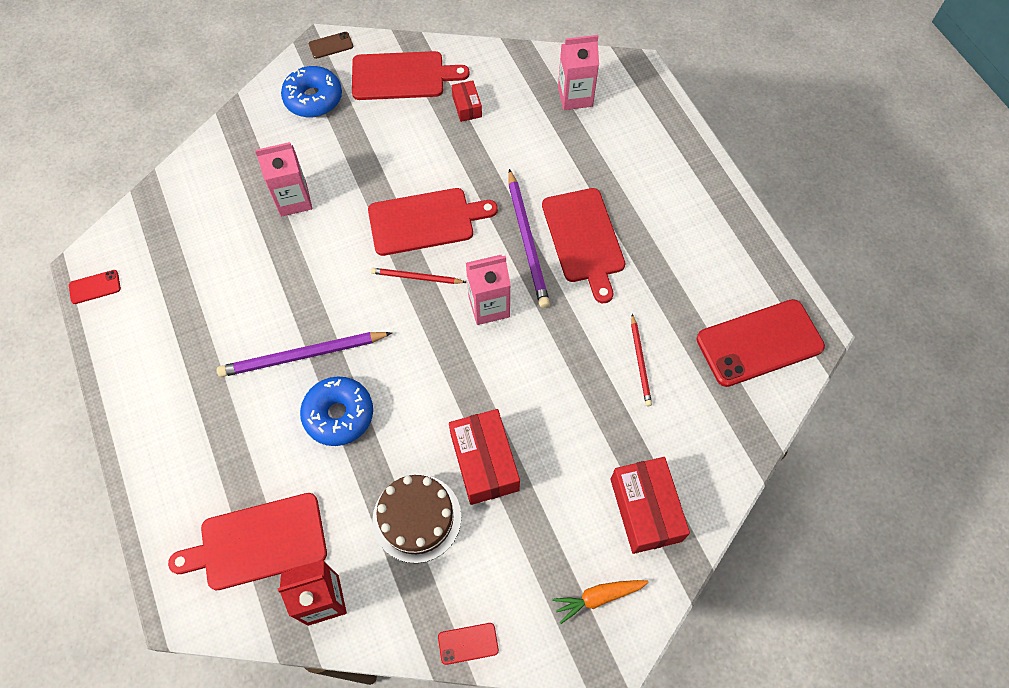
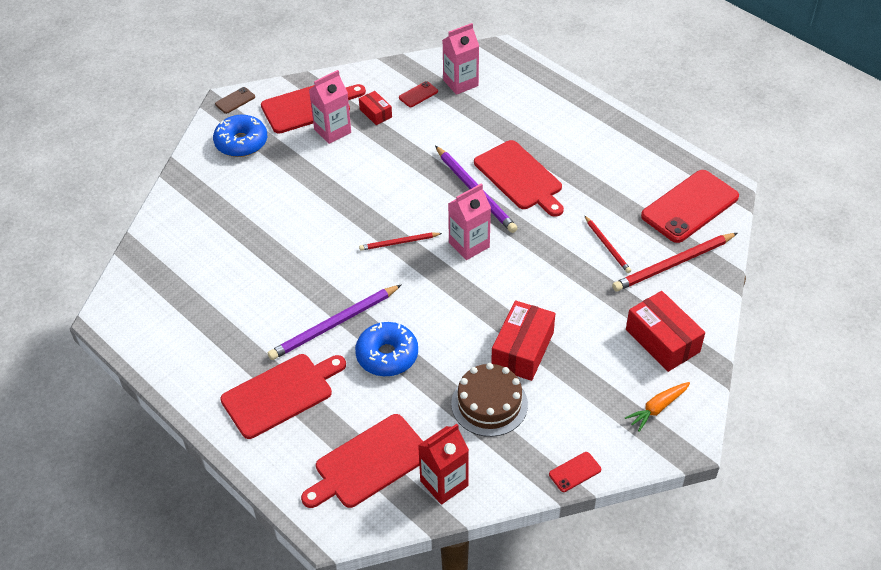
camera: 20 degrees left, 15 degrees down
(95, 287) = (123, 331): red phone -> red phone (418, 94)
(293, 200) = (264, 219): pink carton -> pink carton (332, 131)
(425, 221) = (385, 202): red cutting board -> red cutting board (281, 394)
(484, 462) = (522, 350): red box -> red box turned 60 degrees clockwise
(704, 413) = (673, 264): none -> red pencil

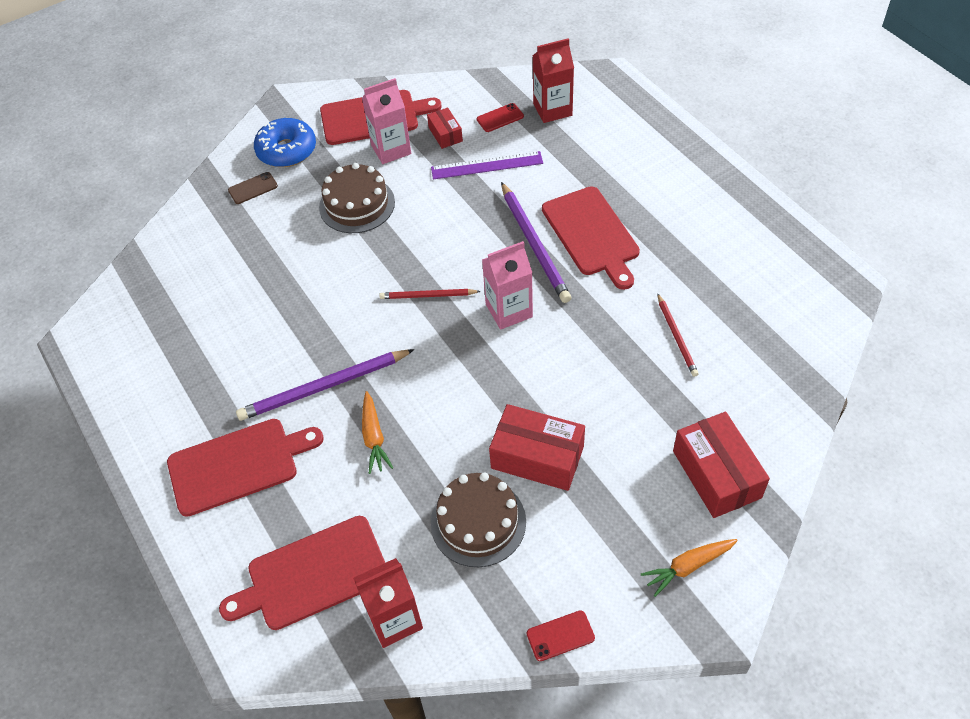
camera: 15 degrees right, 5 degrees up
(235, 100) = (295, 101): brown phone -> brown phone (253, 188)
(317, 179) = (357, 204): none -> brown cake
(387, 355) = (374, 437): blue donut -> orange carrot
(418, 134) = (487, 165): none -> purple ruler
(460, 83) = (552, 109): pink carton -> red carton
(522, 350) = (537, 457): red box -> red box turned 75 degrees clockwise
(673, 264) = (754, 373): red pencil -> none
(689, 206) = (793, 300): red phone -> none

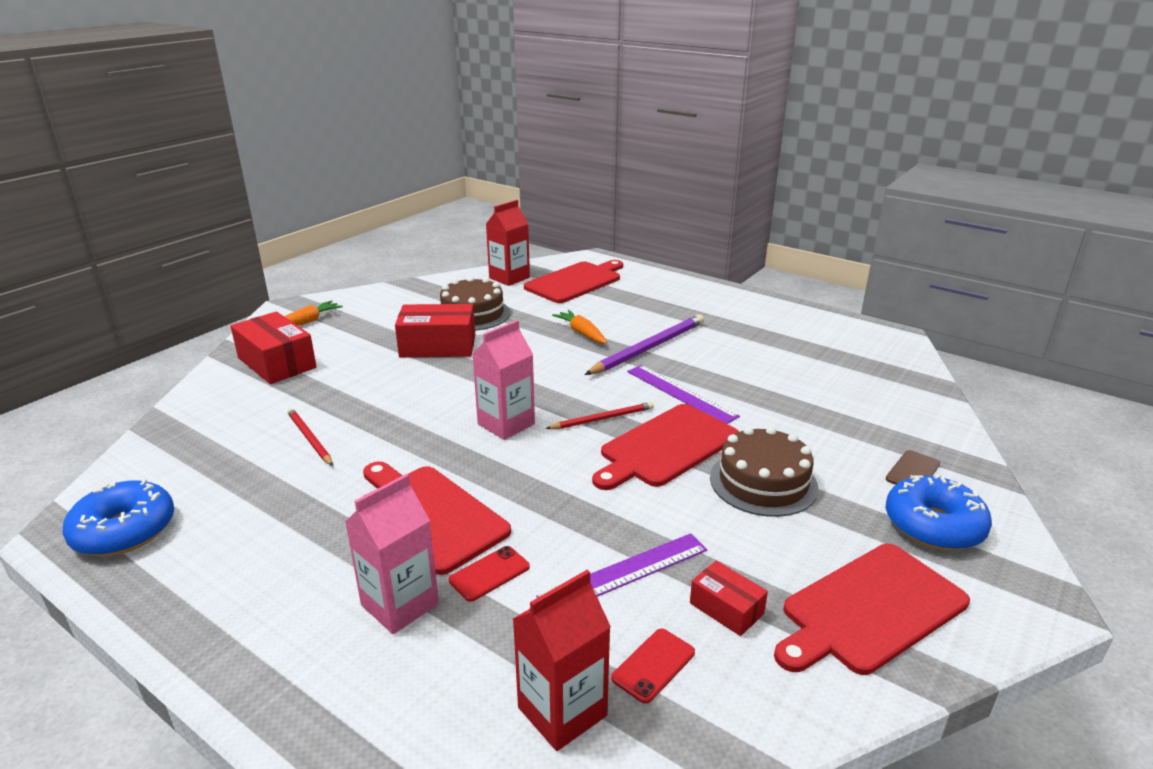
camera: 155 degrees right, 25 degrees down
(238, 465) = (674, 306): red cutting board -> red cutting board (666, 447)
(344, 310) = (680, 393): none -> purple ruler
(391, 149) = (789, 562): pink carton -> pink carton (400, 605)
(534, 245) = (503, 487): purple pencil -> none
(560, 635) = (396, 289): red phone -> red phone (489, 574)
(803, 272) = (124, 531): none -> blue donut

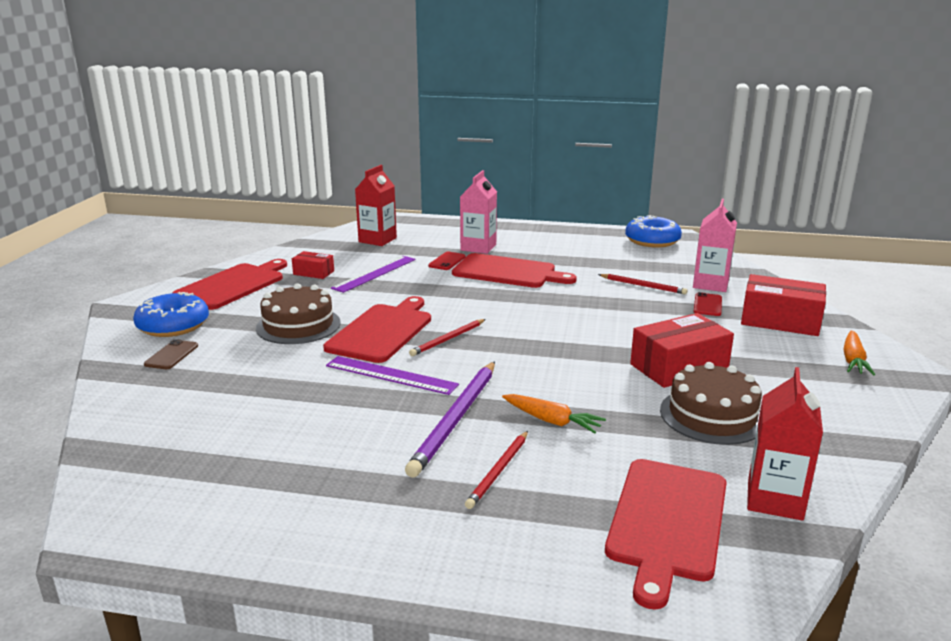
camera: 155 degrees right, 5 degrees down
(506, 424) = (521, 320): pink carton -> pink carton (710, 284)
(643, 316) = (498, 471): none -> red pencil
(653, 665) = (344, 254): red phone -> red phone (707, 305)

